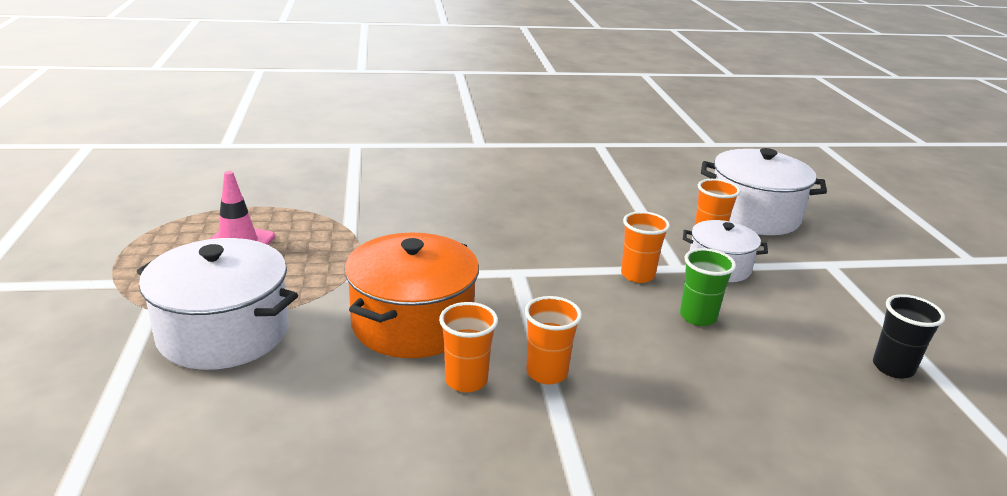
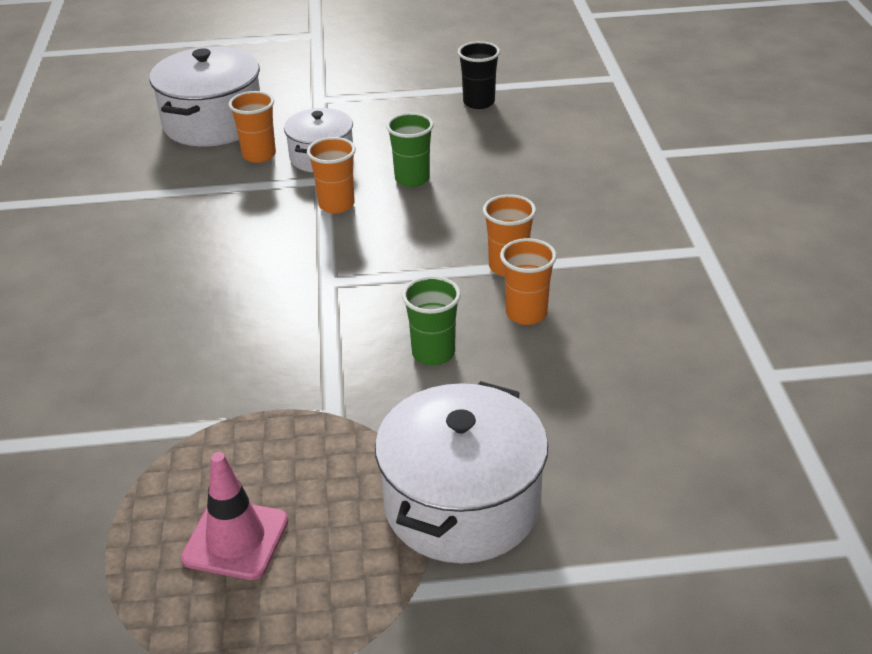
camera: 85 degrees left, 10 degrees up
(412, 323) = (433, 353): orange pot -> green cup

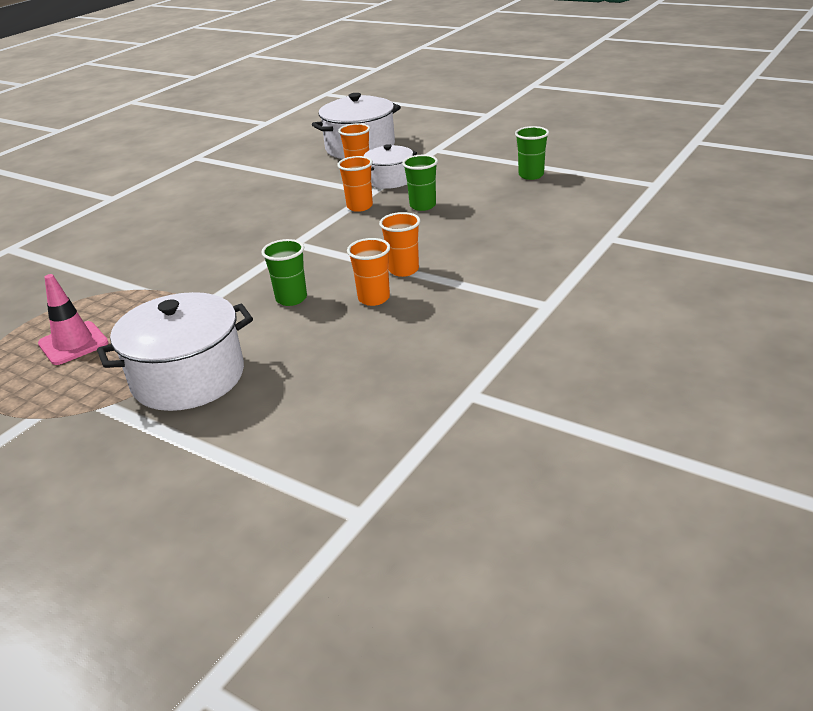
camera: 40 degrees right, 5 degrees down
(479, 102) = (531, 175): black cup -> green cup

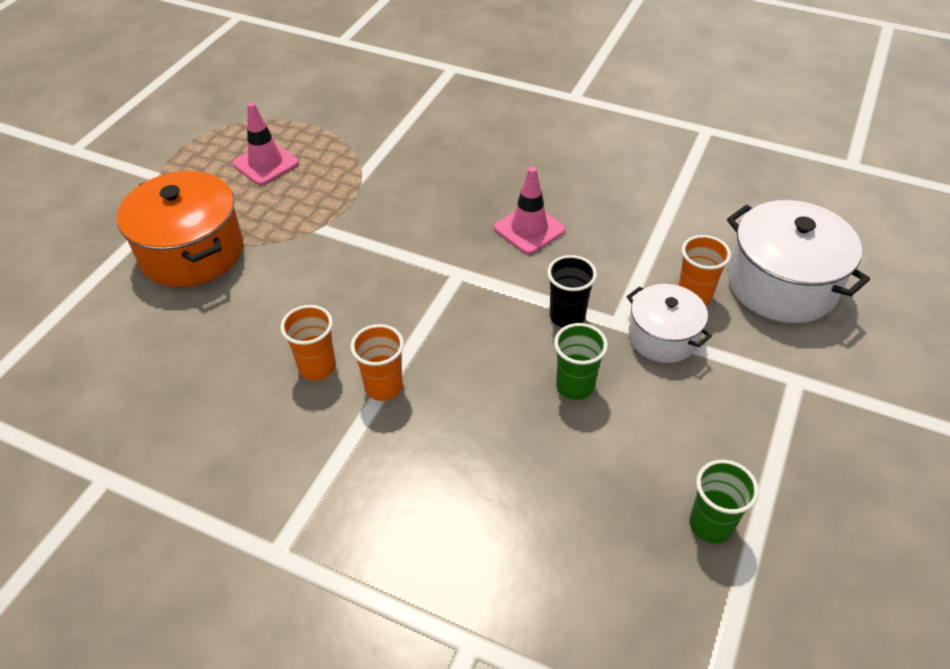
camera: 80 degrees right, 15 degrees up
(188, 377) = (192, 252): white pot -> orange pot
(262, 217) = (529, 229): none -> pink traffic cone
(291, 299) = (326, 295): green cup -> none
(359, 206) = (567, 316): orange cup -> black cup

